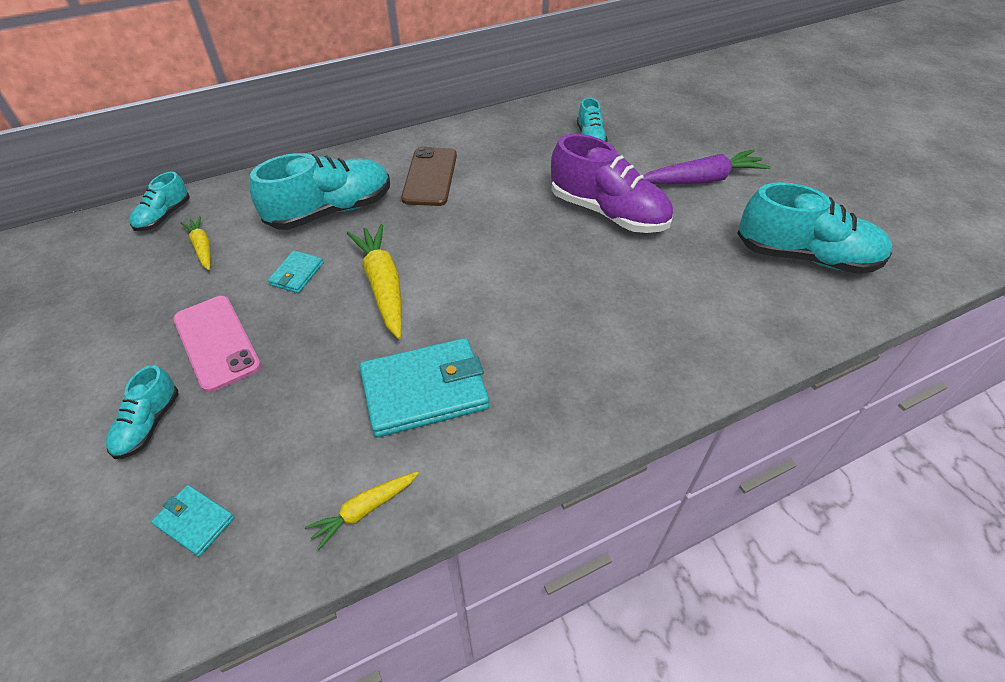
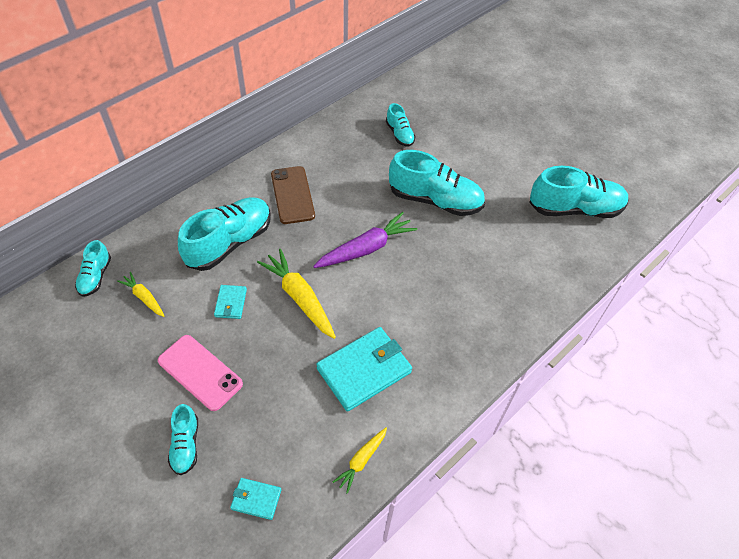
camera: 20 degrees left, 5 degrees up
(607, 212) = (435, 200): purple shoe -> turquoise shoe
(702, 180) = (491, 157): purple carrot -> purple carrot (366, 248)

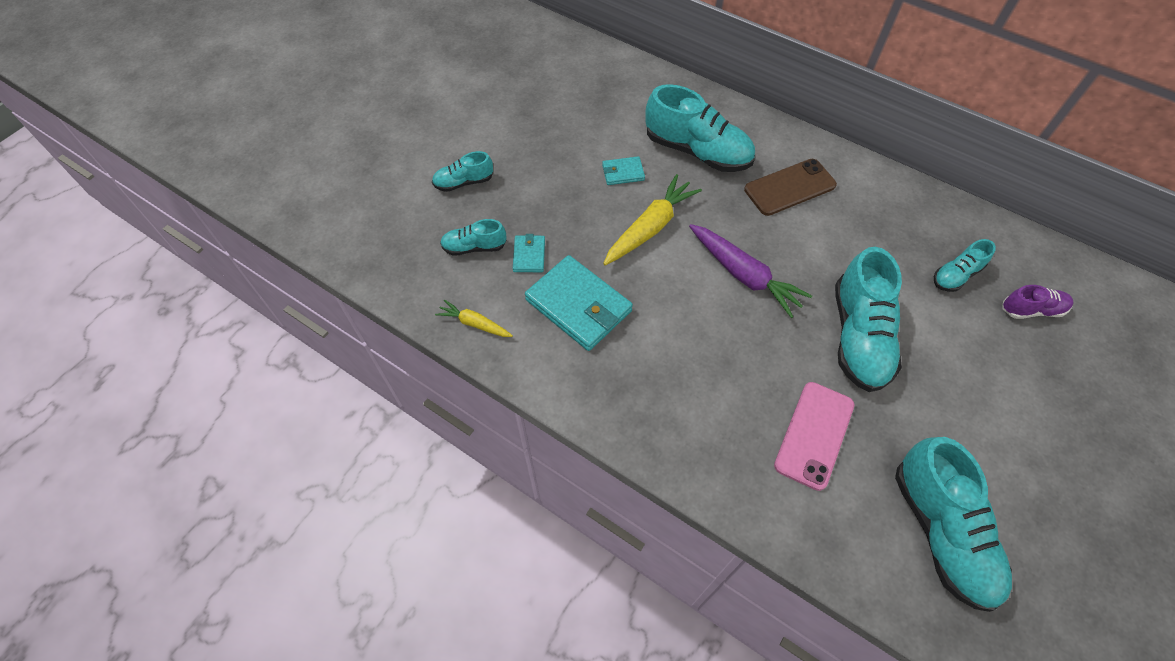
camera: 80 degrees right, 5 degrees up
(95, 276) = (616, 68): turquoise shoe -> turquoise shoe (474, 247)
(144, 297) = (606, 108): yellow carrot -> none
(200, 372) = (538, 171): pink phone -> pink phone (814, 435)
(256, 499) = (422, 247): turquoise wallet -> turquoise wallet (529, 255)
(435, 111) = (1031, 310): none -> purple shoe

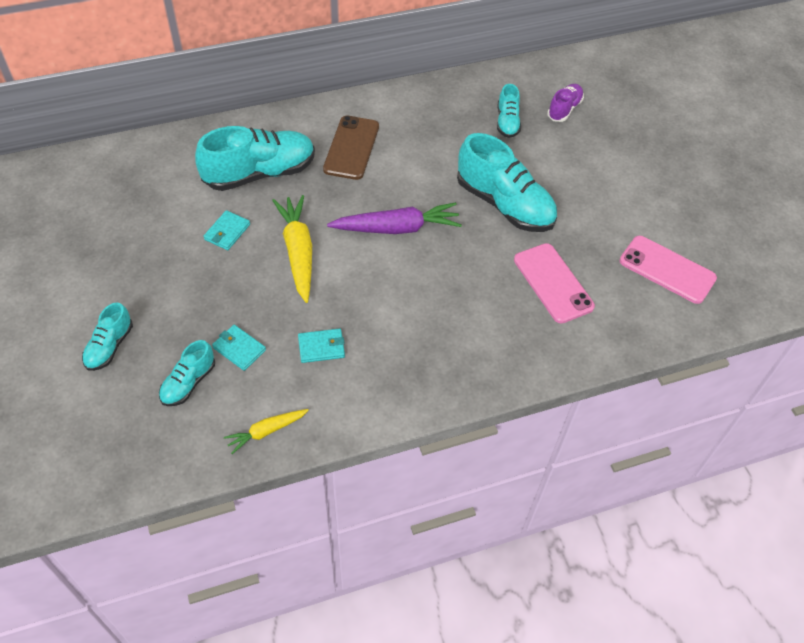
camera: 55 degrees left, 5 degrees down
(578, 305) = (321, 347): turquoise wallet -> turquoise wallet, size x0.49
(941, 531) = (667, 270): turquoise shoe -> pink phone

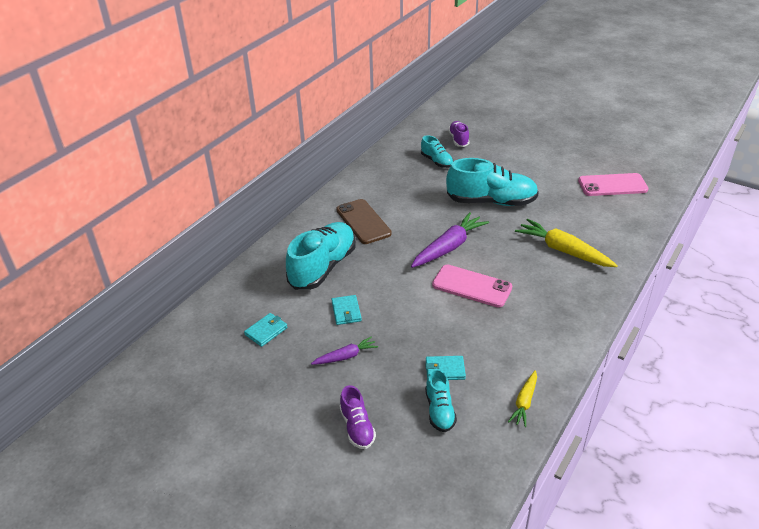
camera: 35 degrees left, 15 degrees down
(109, 346) = (357, 427): turquoise shoe -> purple shoe
(176, 275) = (346, 356): none -> purple carrot
(298, 252) = (407, 295): yellow carrot -> yellow carrot (563, 250)
(321, 347) = (492, 335): turquoise wallet -> turquoise wallet (266, 331)
(553, 283) = (568, 224): pink phone -> pink phone (472, 286)

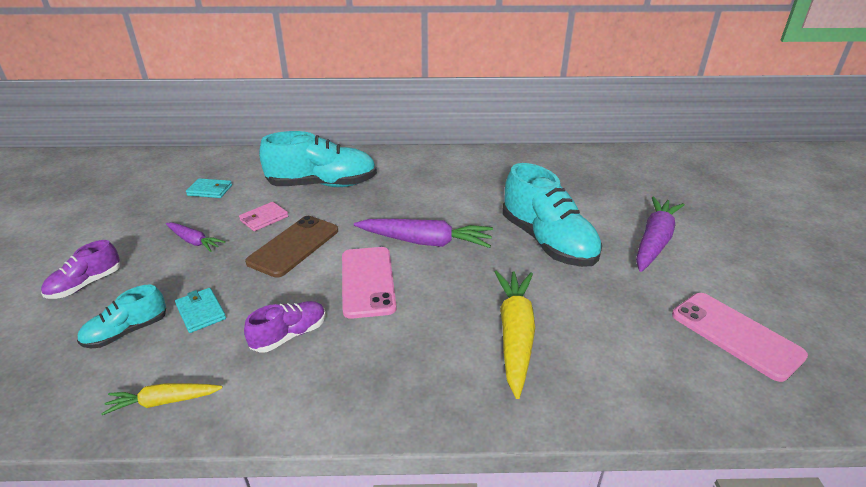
camera: 55 degrees right, 5 degrees down
(346, 311) = (264, 218): turquoise wallet -> pink wallet
(363, 222) = (414, 180): brown phone -> brown phone (294, 246)
(436, 161) = (572, 183): turquoise shoe -> none
(458, 140) = (634, 182): purple shoe -> purple shoe (289, 335)
(523, 166) = (654, 241): none -> purple carrot

